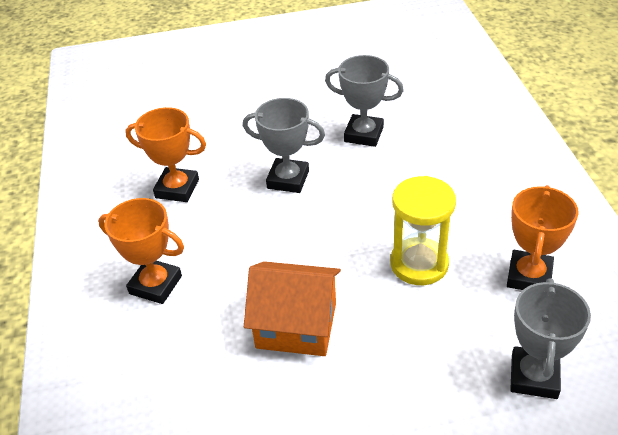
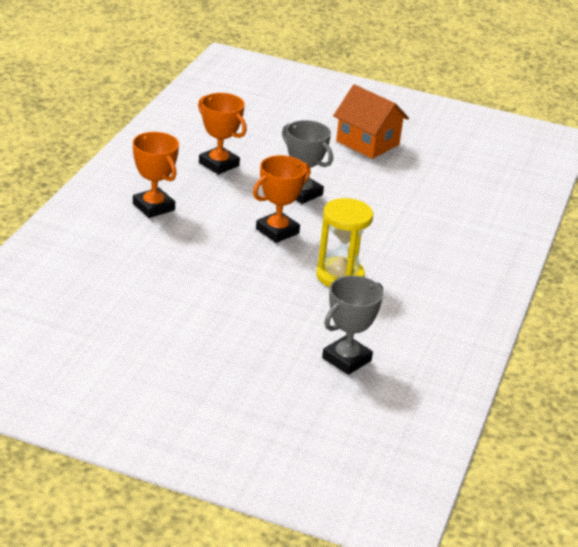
camera: 25 degrees right, 10 degrees down
(296, 325) = (222, 266): orange house -> orange house (367, 143)
(364, 134) = (389, 192): grey trophy -> none
(529, 276) = (409, 317): orange trophy -> orange trophy (277, 231)

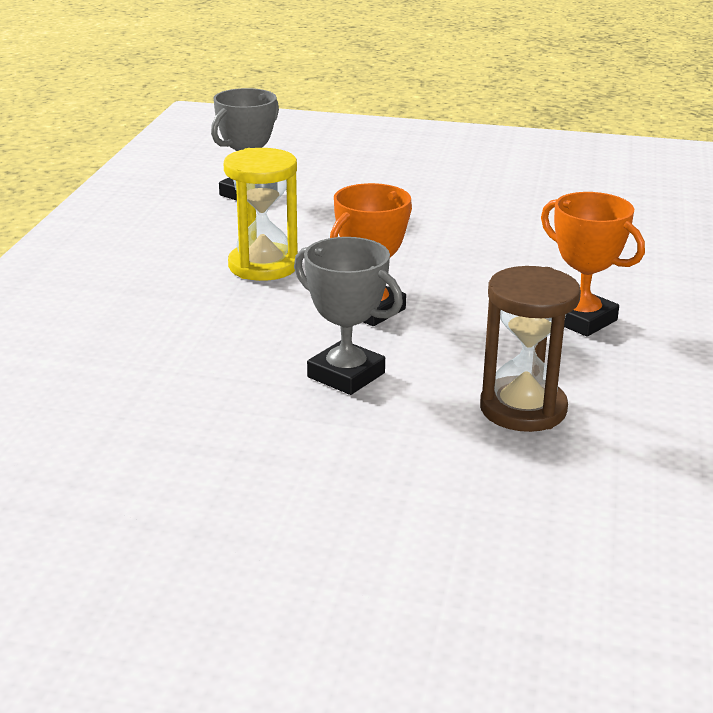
camera: 175 degrees right, 5 degrees down
(219, 164) = (523, 409): orange trophy -> brown hourglass
(367, 143) = (220, 514): orange house -> none

